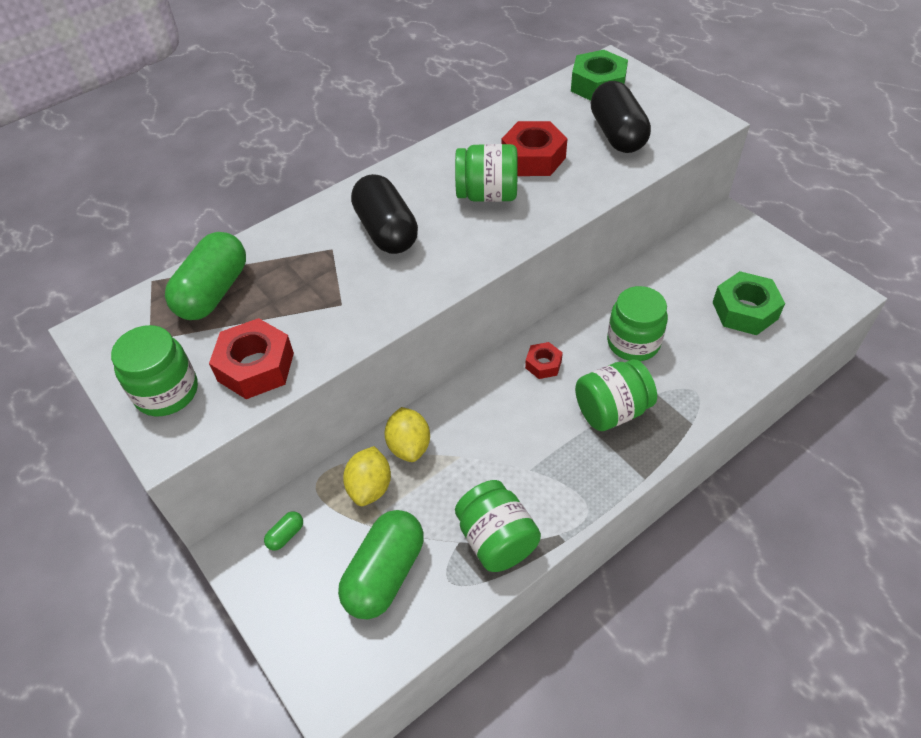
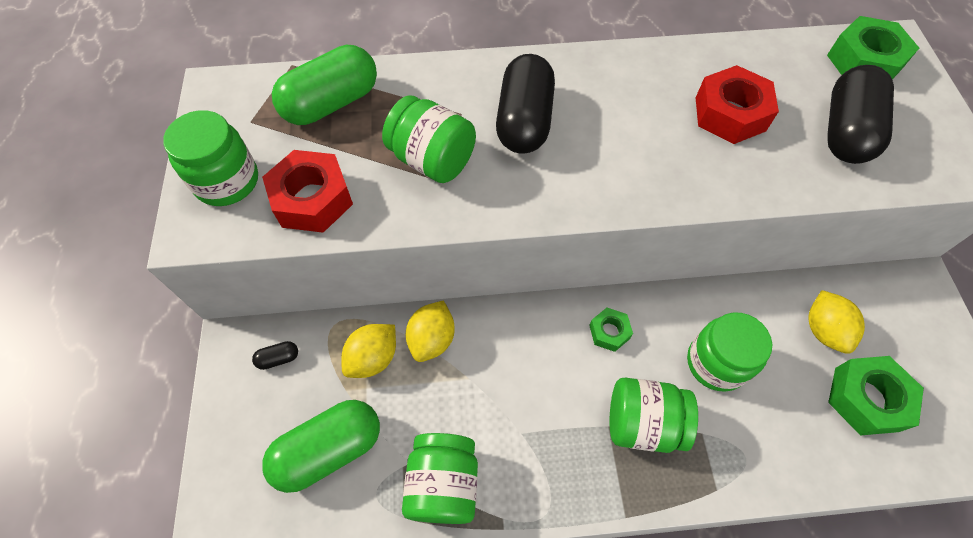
camera: 30 degrees right, 10 degrees up
(286, 535) = (278, 358): green capsule -> black capsule
(487, 195) = (651, 132): green jar -> green jar (432, 160)
(543, 364) = (609, 332): red nut -> green nut
(688, 282) = (823, 330): none -> yellow lemon

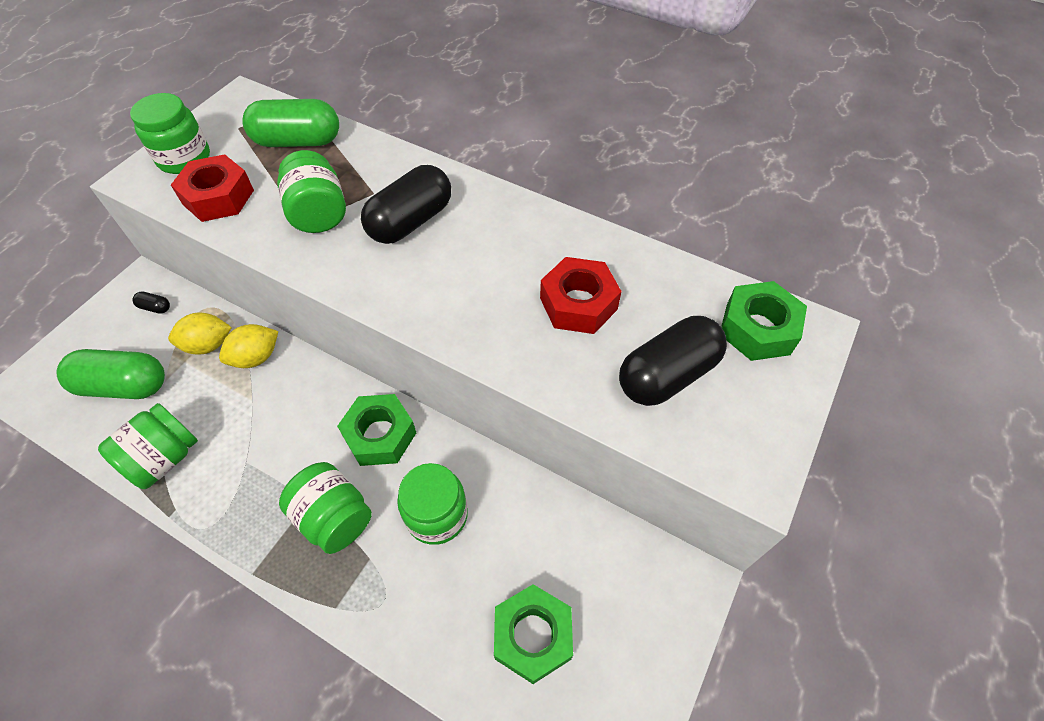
camera: 35 degrees right, 5 degrees down
(609, 332) = (380, 435): green nut -> green nut, size x1.79
(823, 330) = (555, 554): yellow lemon -> none

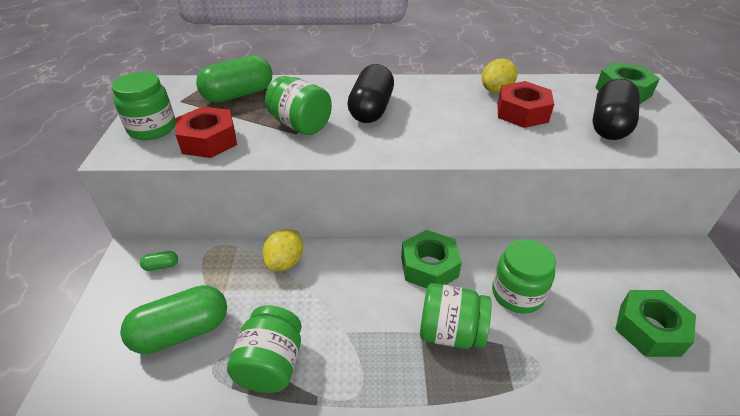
camera: 30 degrees left, 15 degrees down
(155, 307) = (161, 266): black capsule -> green capsule
(208, 345) = (235, 271): yellow lemon -> yellow lemon (496, 90)

